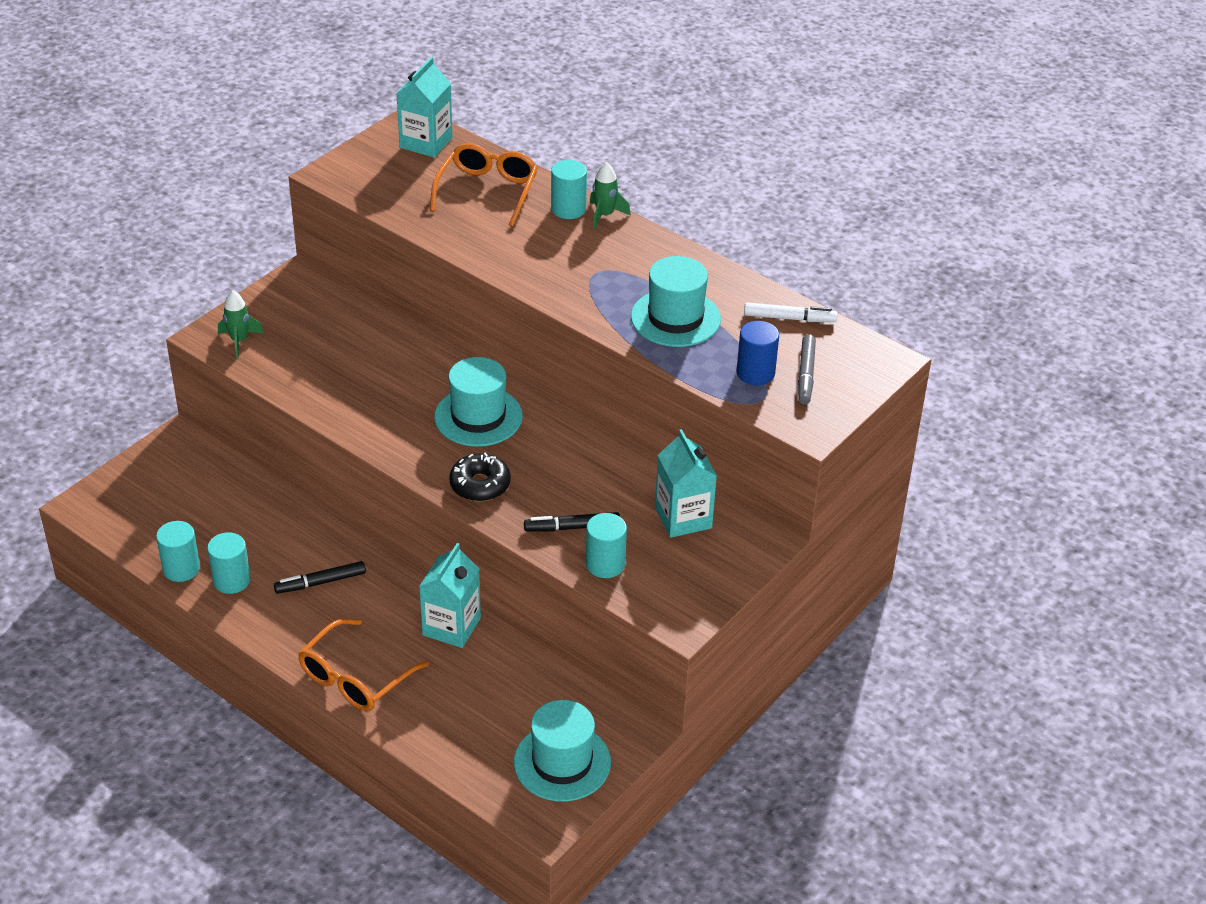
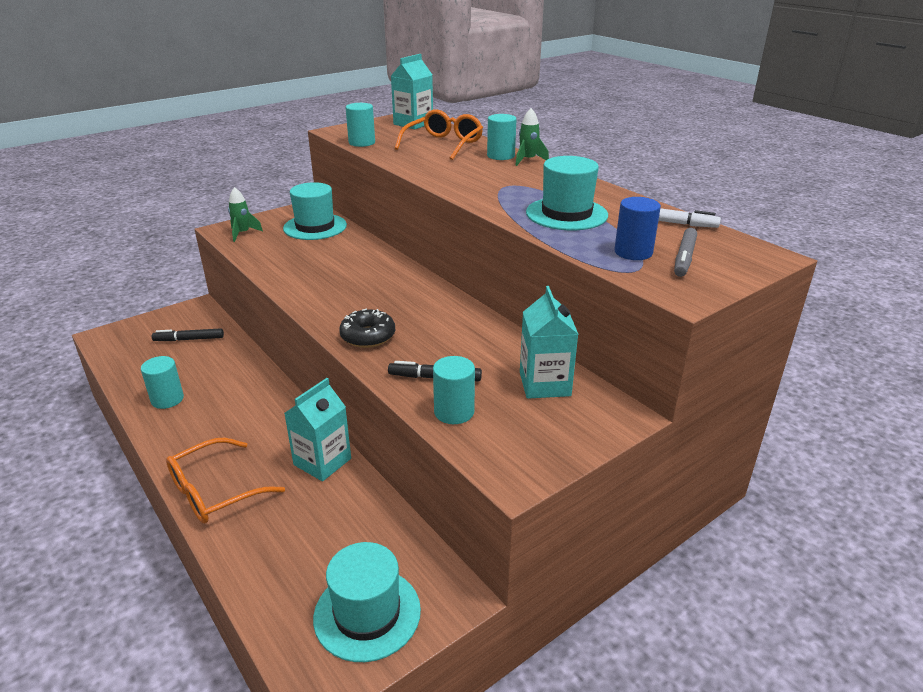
camera: 15 degrees right, 10 degrees down
(181, 569) = (136, 386): turquoise cylinder -> turquoise cylinder (362, 143)
(321, 582) = (235, 411): black marker -> black marker (189, 339)
(478, 417) = (392, 292): turquoise hat -> turquoise hat (315, 227)

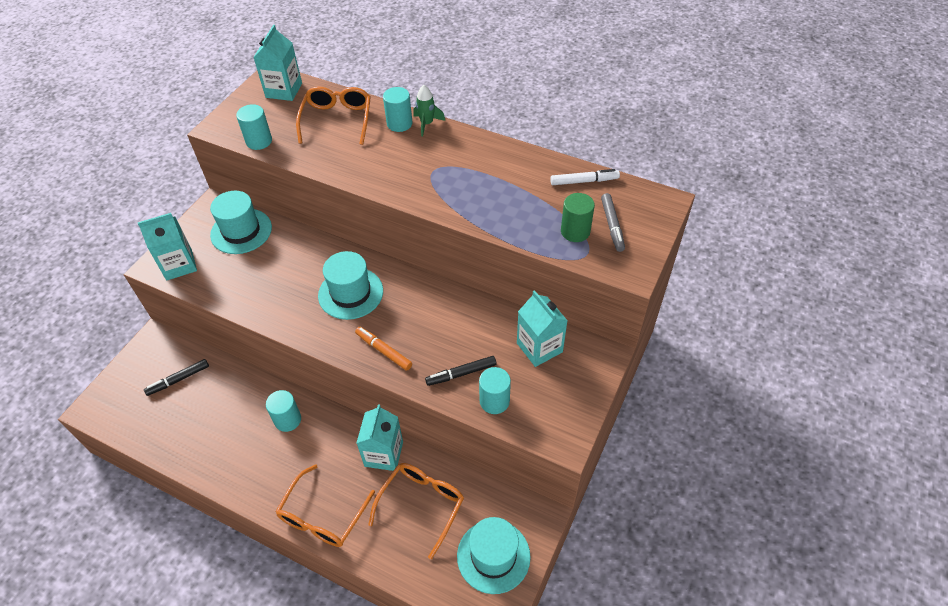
camera: 25 degrees left, 20 degrees up
(167, 399) = (213, 450): turquoise cylinder -> turquoise cylinder (288, 420)
(243, 233) = (179, 265): green rocket -> turquoise carton
(325, 524) = (422, 504): none -> orange glasses
(368, 336) = (384, 351): black donut -> orange marker
(566, 214) = (502, 197): turquoise hat -> turquoise hat (350, 293)
(633, 252) = (575, 231): blue cylinder -> green cylinder

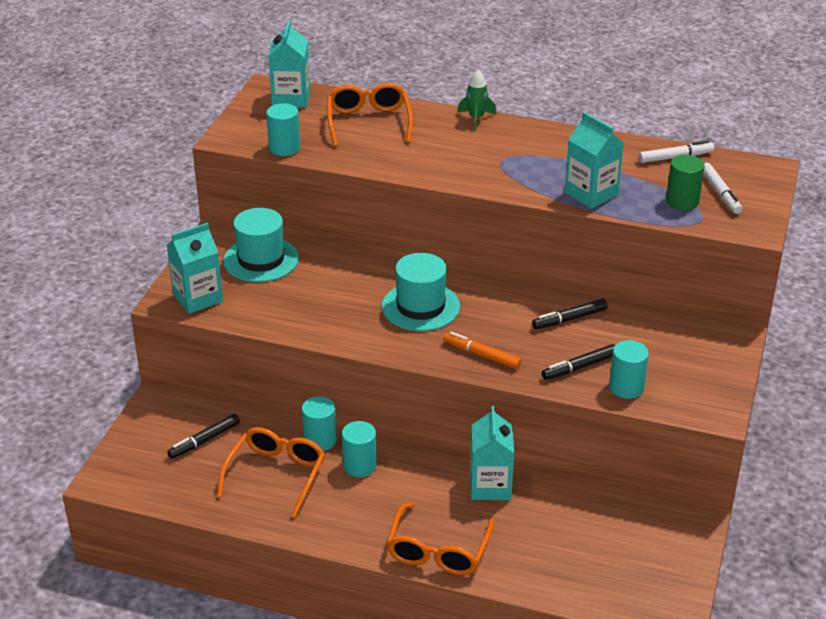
camera: 10 degrees left, 15 degrees down
(399, 123) = (444, 120): turquoise cylinder -> turquoise cylinder (320, 440)
(422, 504) = (553, 527): orange glasses -> orange glasses (276, 474)
(469, 320) = (570, 319): none -> black marker
(493, 556) = (654, 564): turquoise hat -> none
(539, 347) = (660, 336): turquoise carton -> turquoise carton (591, 194)
(612, 225) = (720, 193): grey marker -> white marker

